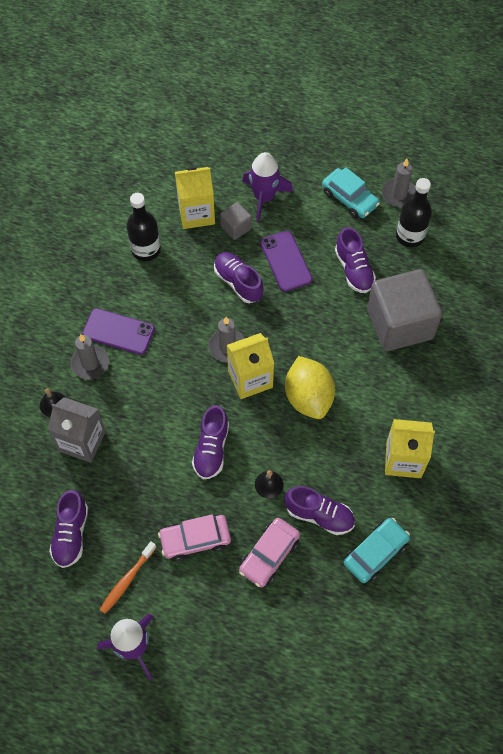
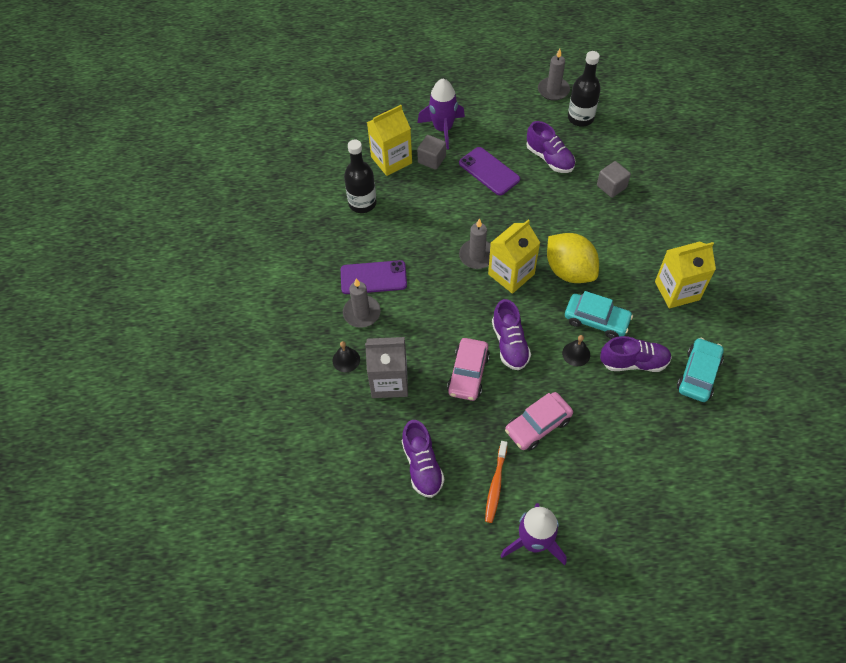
camera: 20 degrees left, 5 degrees down
(238, 282) = (457, 201): purple shoe -> none
(269, 555) = (610, 412): pink car -> pink car (468, 374)
(349, 199) = (515, 106): turquoise car -> turquoise car (596, 320)
(399, 323) = (611, 186): grey cube -> grey cube, size x0.45

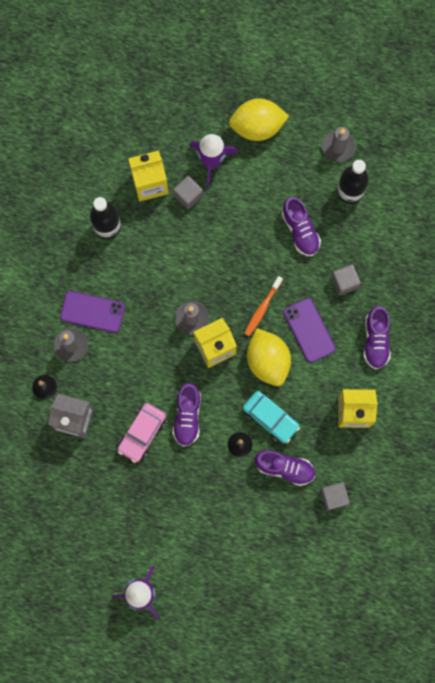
camera: 15 degrees right, 20 degrees up
(422, 465) = (77, 503): purple shoe -> purple shoe (376, 340)
(474, 94) = (257, 127): none -> yellow lemon
(489, 171) = (237, 227): purple phone -> purple phone (309, 330)
(496, 485) = (129, 538): orange toothbrush -> orange toothbrush (262, 308)
(538, 425) = (182, 498): pink car -> none
(698, 374) = (334, 497): turquoise car -> grey cube

